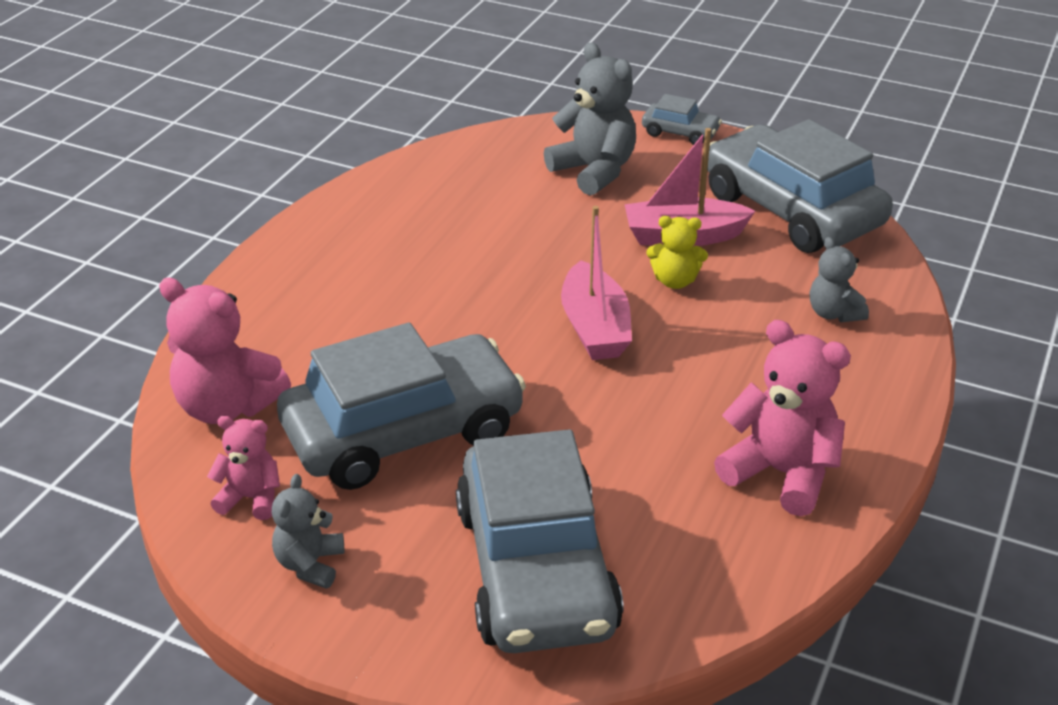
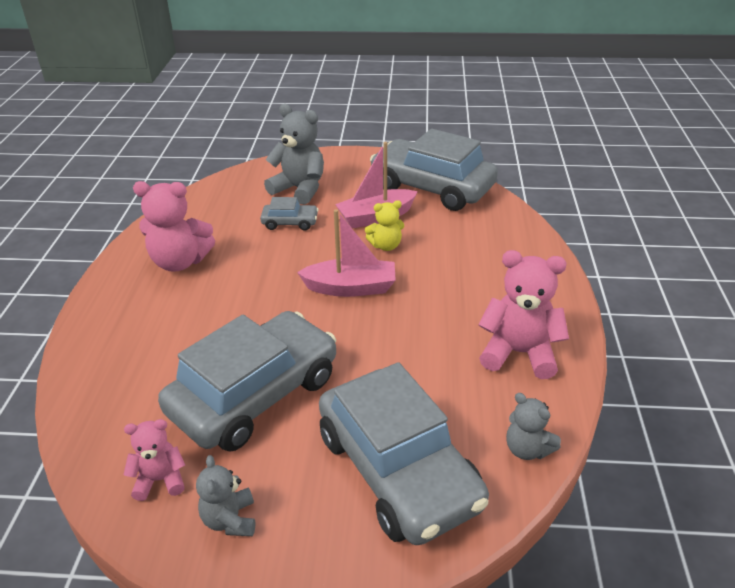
camera: 20 degrees left, 0 degrees up
(227, 406) = (111, 412): pink teddy bear -> pink teddy bear (180, 262)
(594, 328) = (351, 288): pink boat -> pink boat turned 60 degrees counterclockwise
(680, 133) = (341, 156): grey car -> grey car (290, 223)
(833, 313) = (491, 243): grey teddy bear -> grey teddy bear (527, 449)

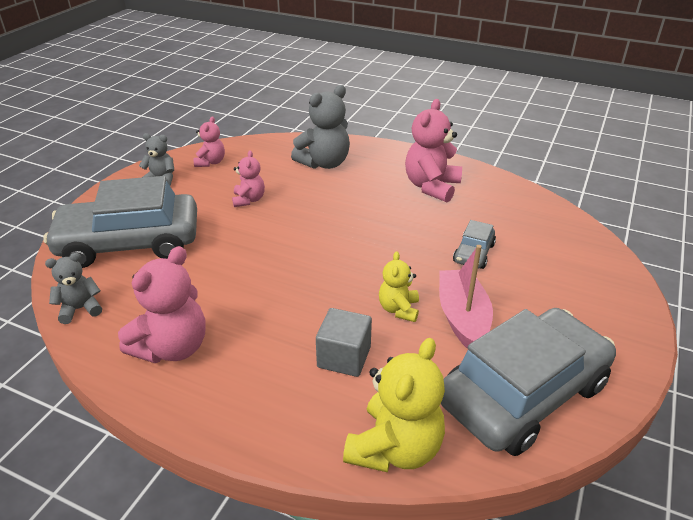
camera: 110 degrees right, 0 degrees up
(255, 395) = (249, 200): grey car -> pink teddy bear
(299, 189) = (546, 273): grey teddy bear -> grey teddy bear (324, 163)
(351, 288) = (340, 268): pink boat -> none
(456, 259) = (344, 357): none -> grey cube
(513, 223) = (395, 448): none -> yellow teddy bear

